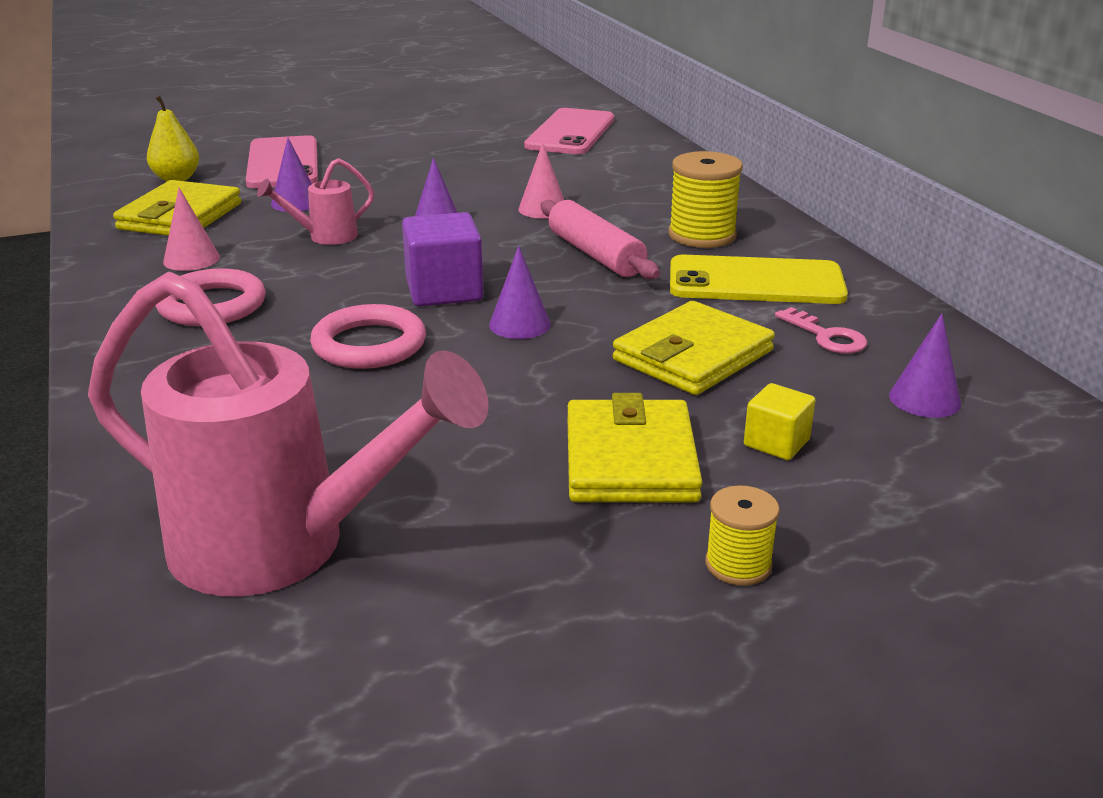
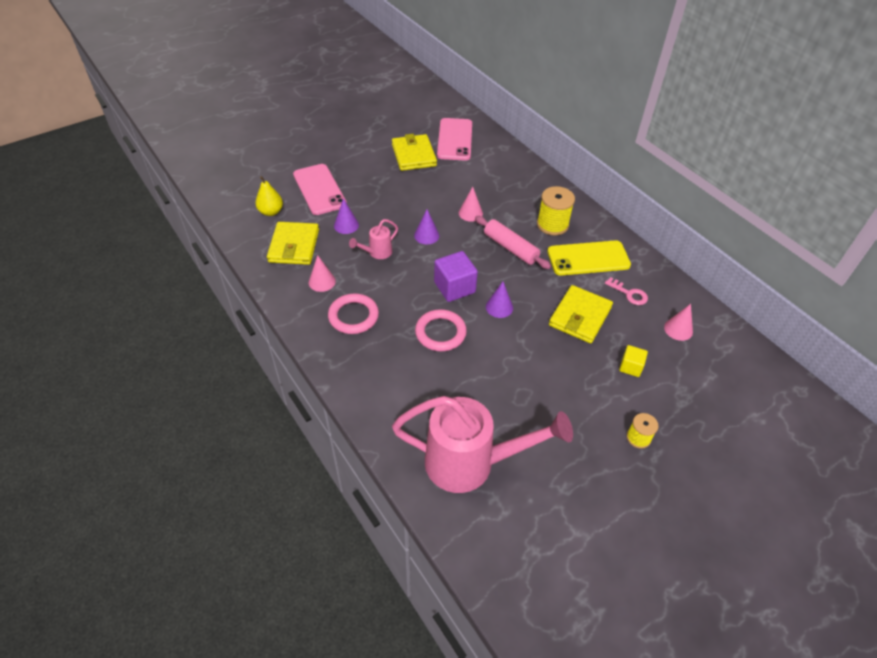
camera: 15 degrees left, 20 degrees up
(630, 459) = (579, 387): yellow wallet -> yellow wallet (414, 155)
(924, 399) = (678, 329): purple cone -> pink cone

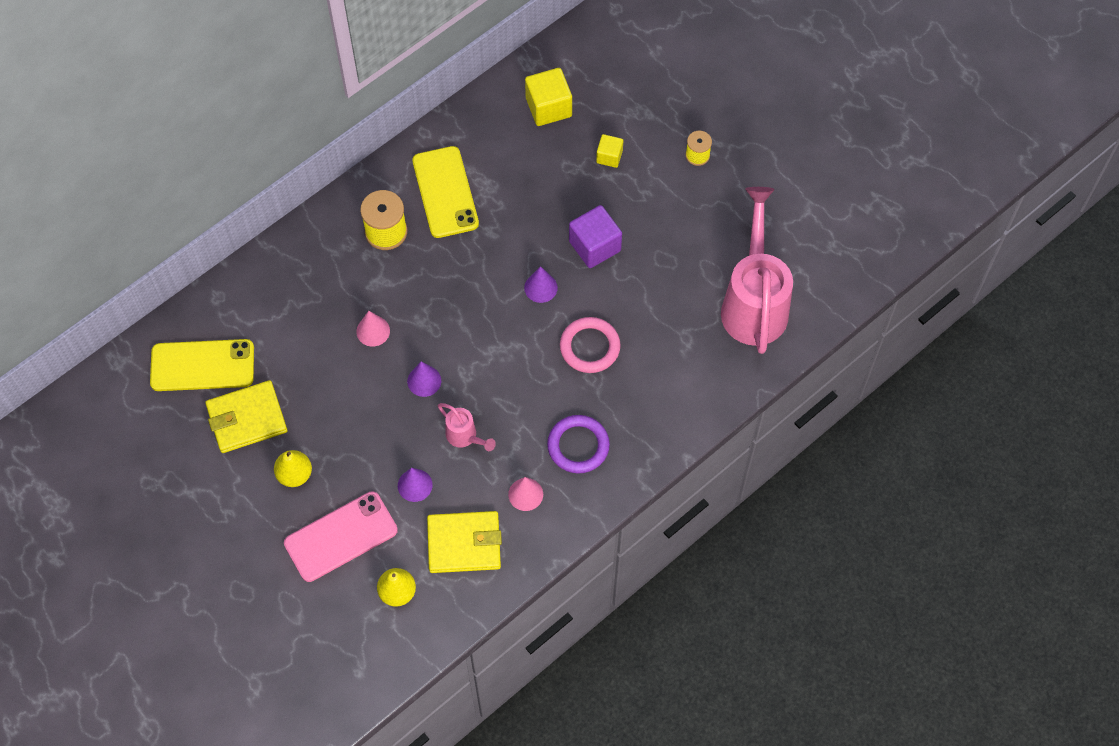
camera: 95 degrees left, 15 degrees up
(353, 316) = (578, 446): pink ring -> purple ring
(369, 172) = (295, 474): none -> yellow pear
(454, 139) = (202, 366): pink phone -> yellow phone
(454, 287) = (515, 338): purple cube -> purple cube (594, 246)
(510, 248) = (436, 279): pink rolling pin -> none
(580, 316) = (543, 203): yellow wallet -> none
(629, 294) = (500, 151): pink key -> none
(678, 329) = (548, 107): pink cone -> yellow cube

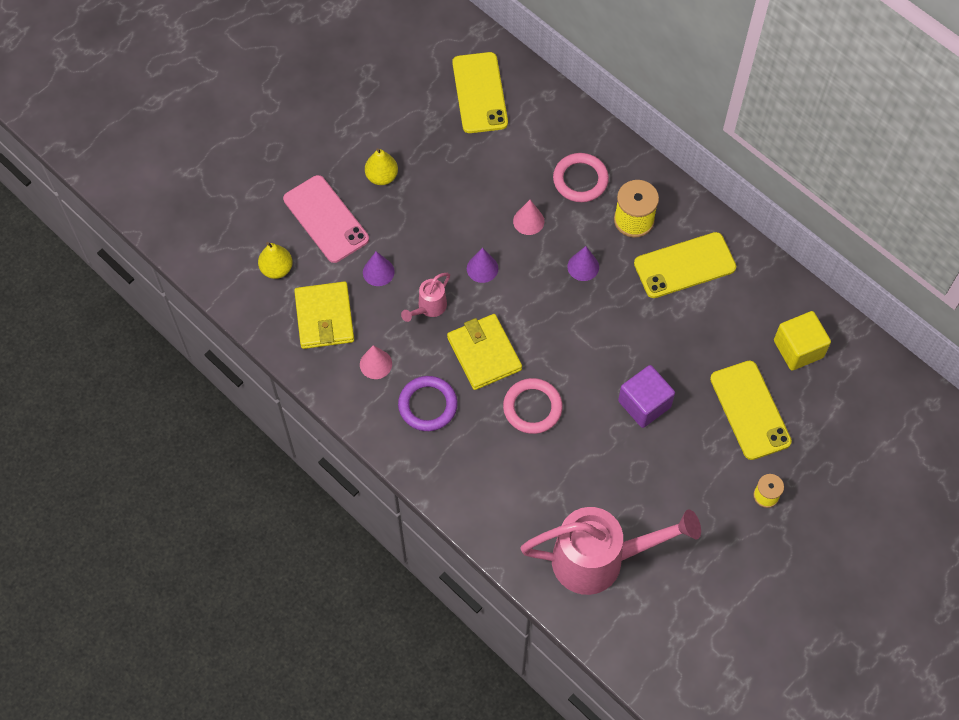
camera: 85 degrees right, 0 degrees up
(247, 419) = (432, 133): yellow wallet -> yellow wallet (484, 354)
(330, 276) = (580, 180): none -> pink ring
(540, 287) = (591, 359): purple cone -> purple cone (583, 266)
(609, 156) = (750, 410): yellow cube -> yellow phone

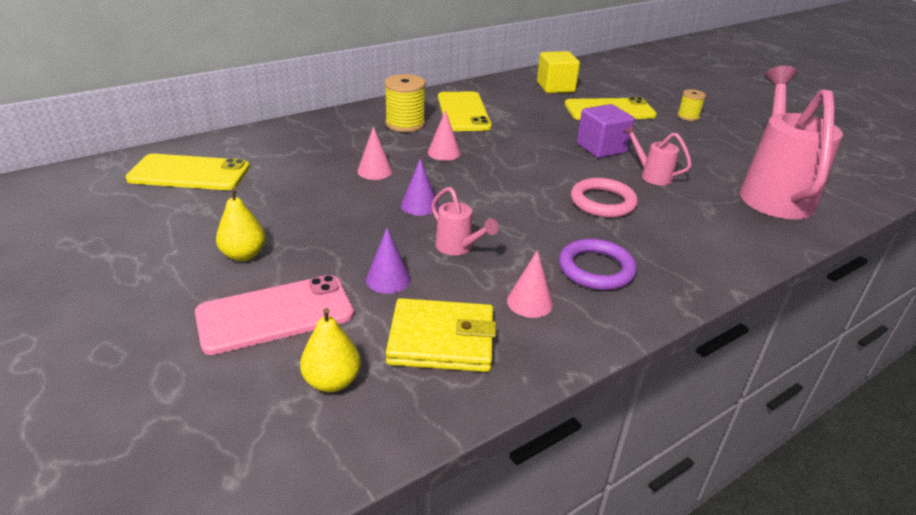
camera: 80 degrees left, 30 degrees down
(484, 354) = (531, 220): yellow wallet -> none
(580, 180) = (344, 139): pink ring -> none
(583, 266) = (444, 153): purple cone -> pink cone
(599, 450) = (651, 175): none -> pink watering can

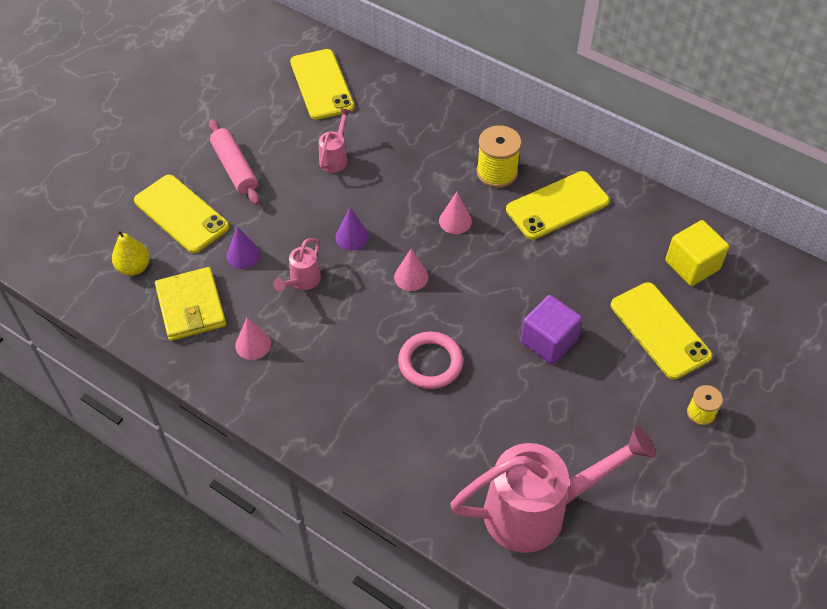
camera: 70 degrees right, 20 degrees up
(244, 255) = (234, 168): yellow pear -> pink rolling pin
(275, 314) = (181, 214): pink phone -> yellow phone
(375, 171) = (391, 187): pink cone -> pink cone (411, 277)
(596, 269) = (316, 377): purple ring -> none
(651, 175) = (511, 394): pink watering can -> pink watering can (335, 157)

